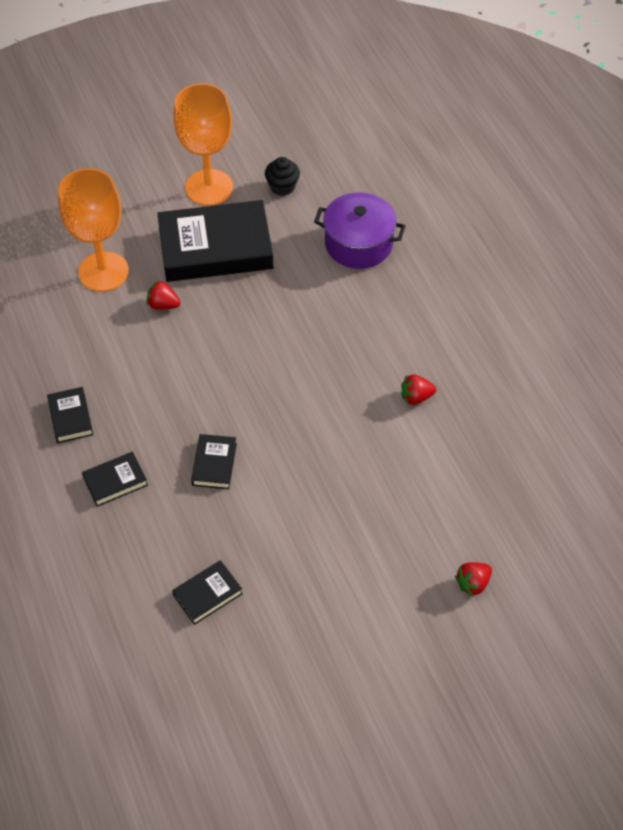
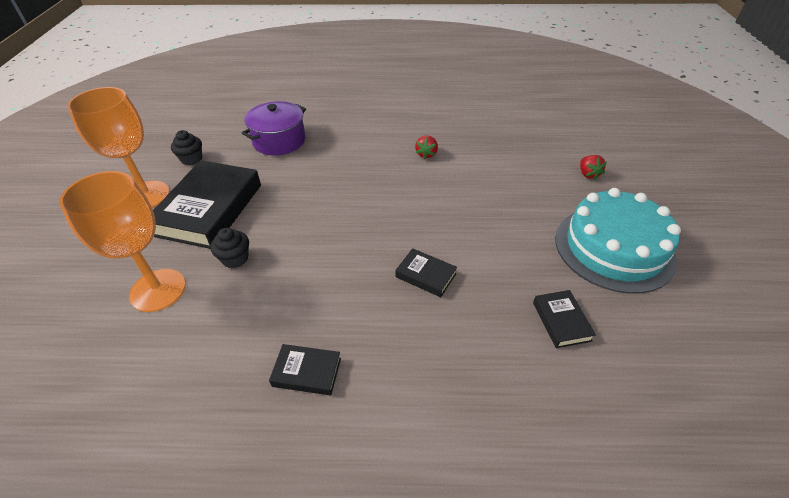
camera: 65 degrees left, 10 degrees down
(115, 481) = (406, 356): black book -> none
(163, 305) = (235, 259): red strawberry -> black cupcake
(339, 629) = (614, 248): none -> turquoise cake

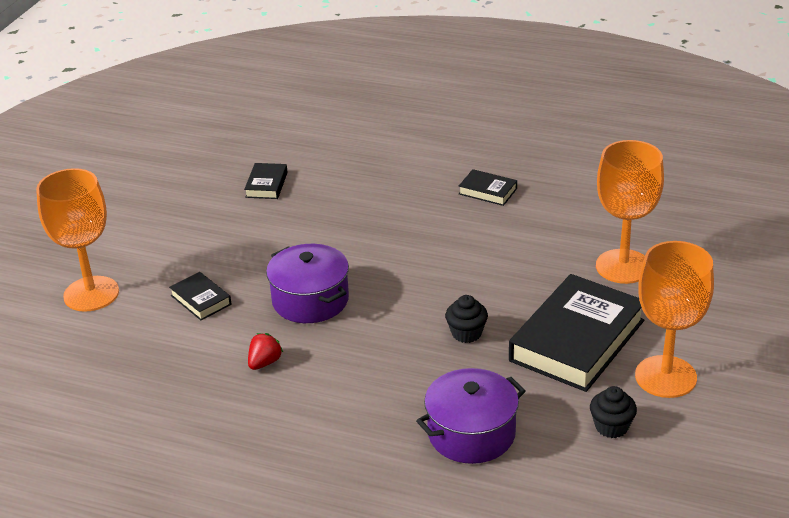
camera: 160 degrees left, 10 degrees down
(235, 259) = (544, 280): black cupcake -> black cupcake (466, 333)
(425, 201) = (310, 300): none -> purple pot
(425, 275) = (357, 233): black book -> black book (201, 300)
(588, 174) = (91, 294): red strawberry -> orange goblet
(614, 248) = (160, 221): turquoise cake -> none

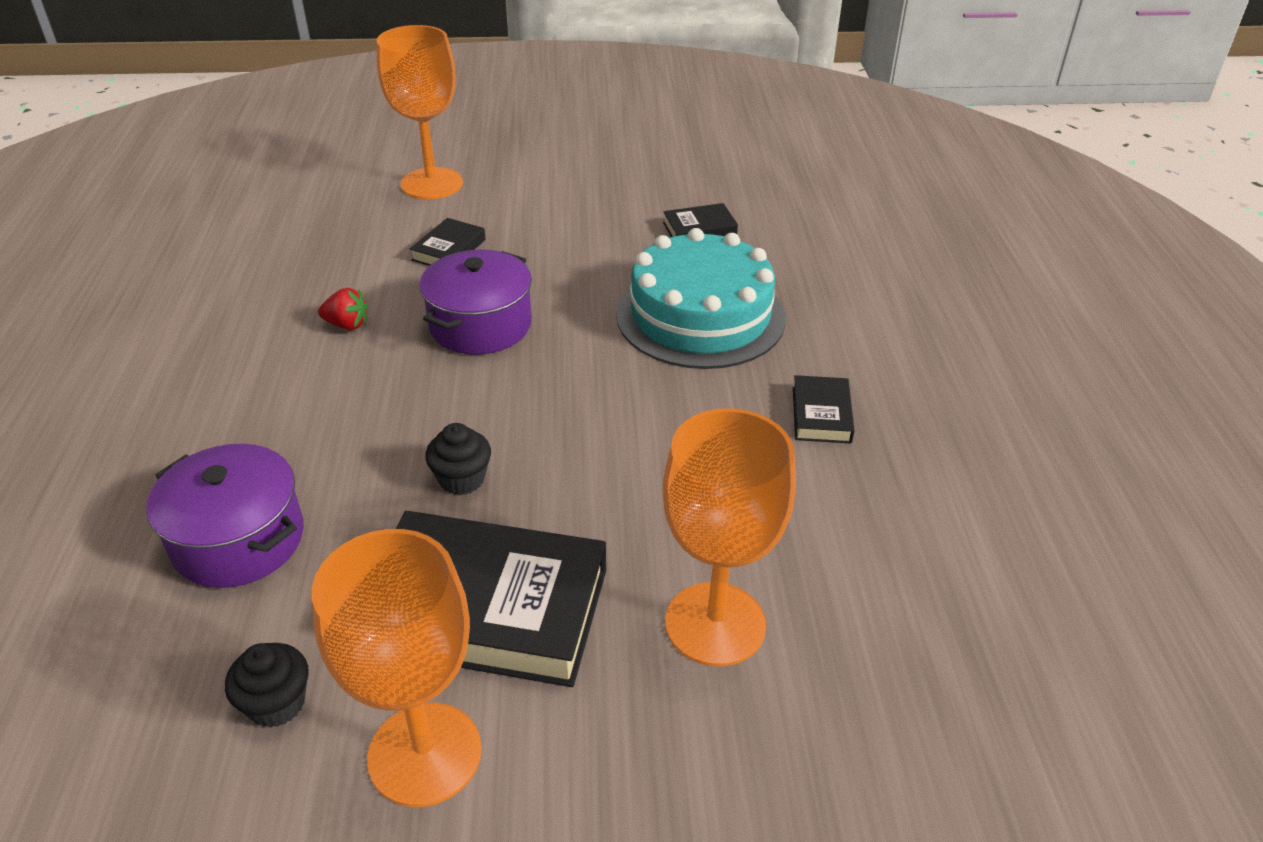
camera: 65 degrees right, 5 degrees up
(365, 208) = (700, 316): none -> turquoise cake

